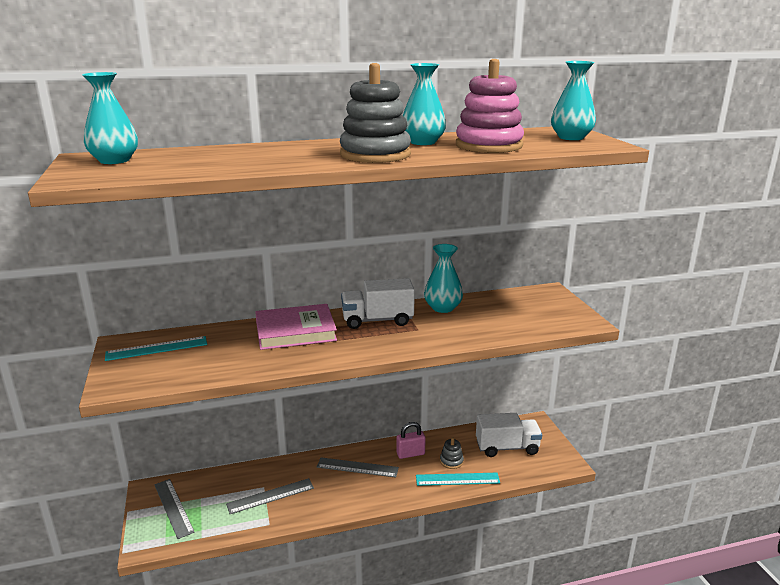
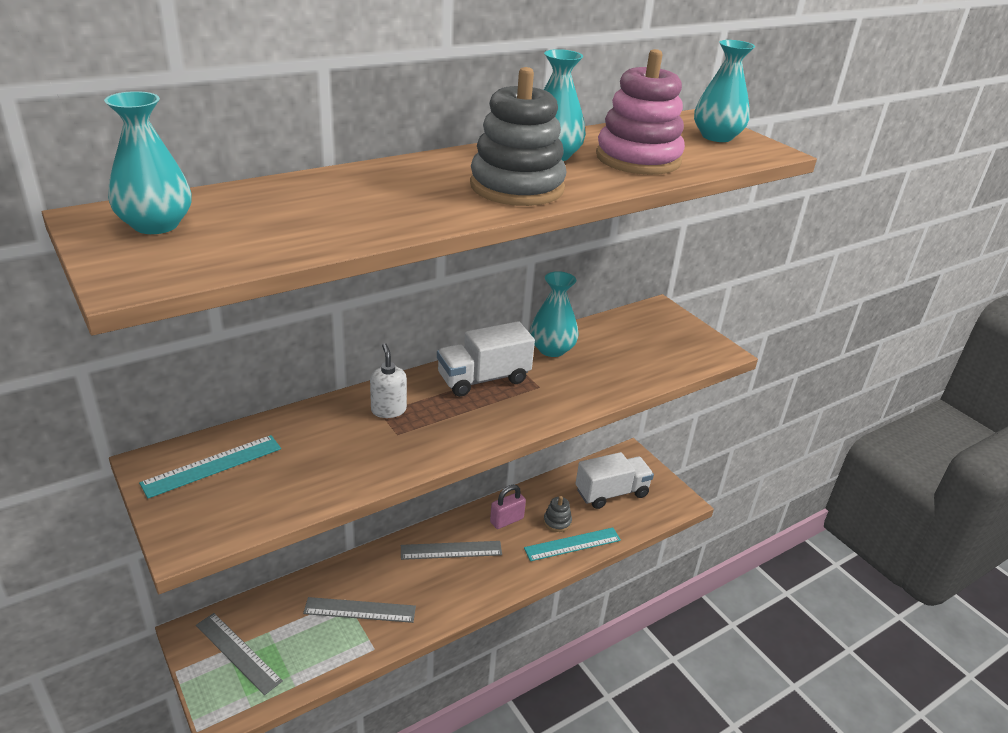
camera: 20 degrees left, 10 degrees up
(270, 496) = (360, 610): grey ruler -> grey ruler turned 45 degrees clockwise
(295, 331) = (388, 410): pink book -> white soap dispenser

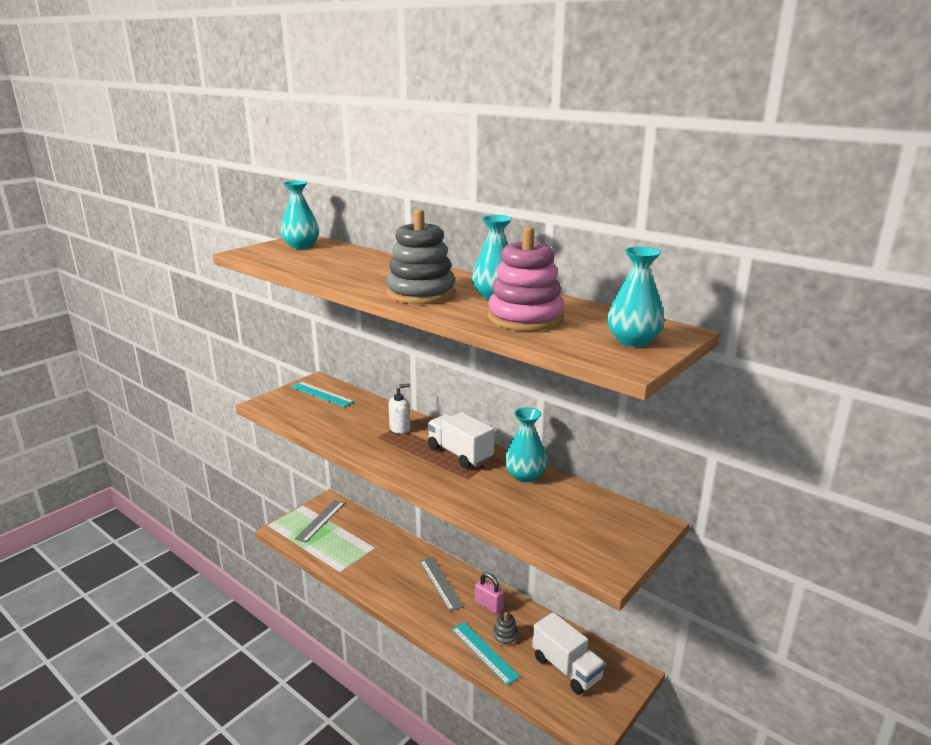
camera: 75 degrees right, 10 degrees down
(360, 610) = (368, 556): grey ruler -> none

